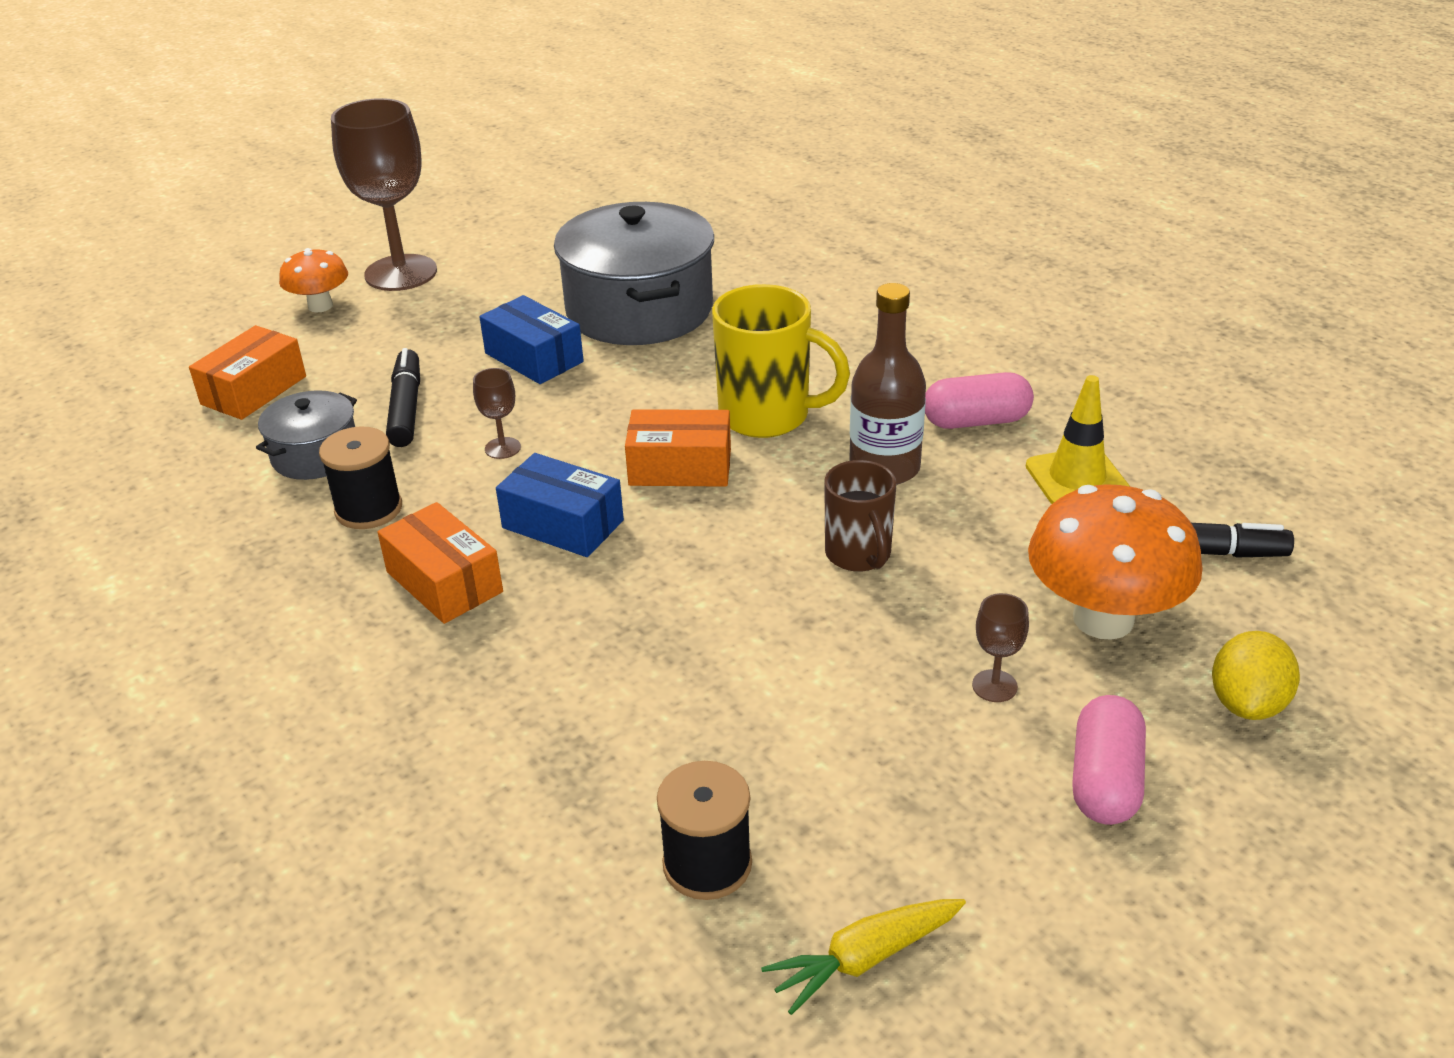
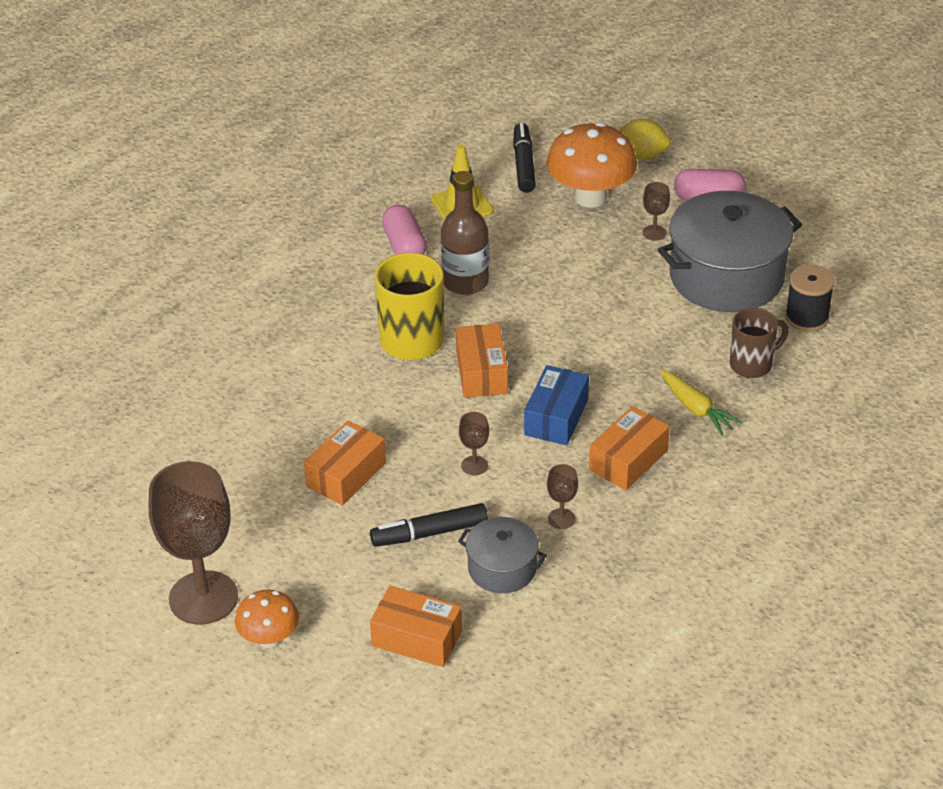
camera: 100 degrees left, 5 degrees up
(368, 509) = (561, 519): black spool -> brown goblet
(534, 357) = (346, 475): blue box -> orange box
(639, 310) = (265, 427): grey pot -> grey pot (726, 277)
(859, 555) = (557, 286): brown mug -> brown mug (752, 365)
(865, 958) = (839, 265): yellow carrot -> yellow carrot (696, 409)

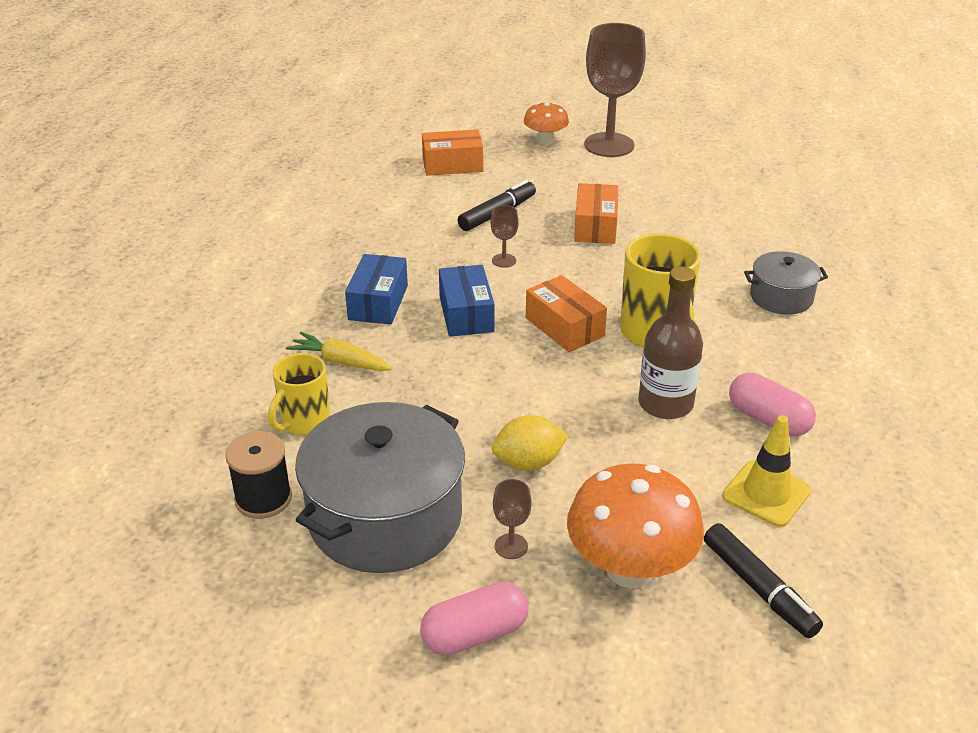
camera: 150 degrees right, 5 degrees down
(502, 568) = (426, 211): grey pot -> grey pot (781, 297)
(561, 519) = (405, 249): brown goblet -> none
(628, 460) = (378, 302): orange box -> blue box
(641, 155) = (620, 678): yellow lemon -> yellow lemon (528, 463)
(752, 365) = (304, 422): brown mug -> yellow mug

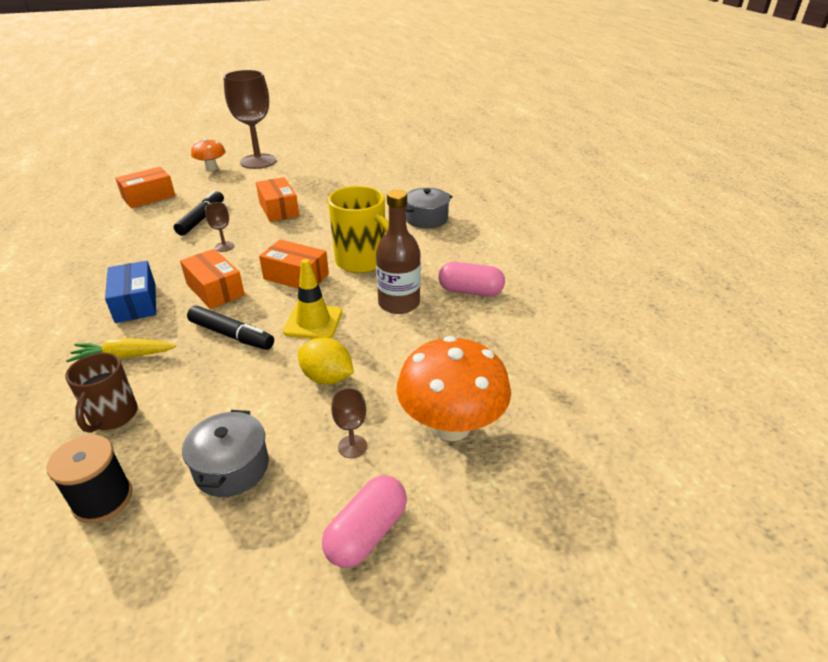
camera: 30 degrees left, 0 degrees up
(304, 422) = (113, 416): yellow mug -> brown mug
(385, 517) = (231, 467): grey pot -> grey pot, size x0.52
(466, 314) = (215, 289): blue box -> orange box
(528, 463) = (327, 378): yellow lemon -> yellow lemon turned 75 degrees clockwise
(759, 588) = (543, 401): black marker -> black marker (231, 335)
(766, 493) = (502, 337): yellow traffic cone -> yellow traffic cone (313, 322)

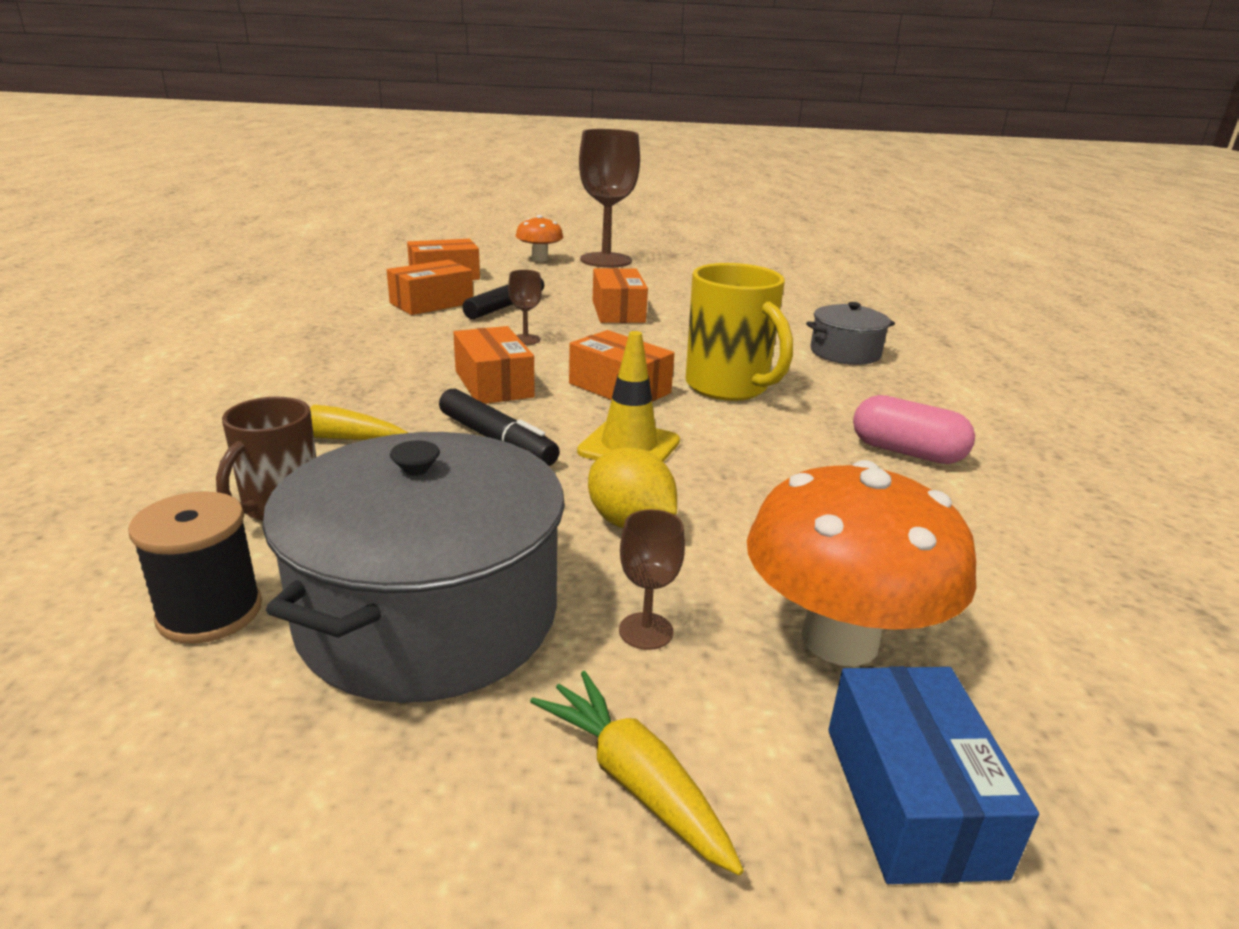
camera: 15 degrees right, 10 degrees down
(136, 302) = (376, 380): blue box -> blue box (911, 799)
(149, 225) = (431, 303): none -> orange box
(231, 467) = (429, 615): grey pot -> grey pot, size x1.93
(367, 533) = (635, 781): pink capsule -> yellow carrot
(399, 303) = (777, 447): brown bottle -> none

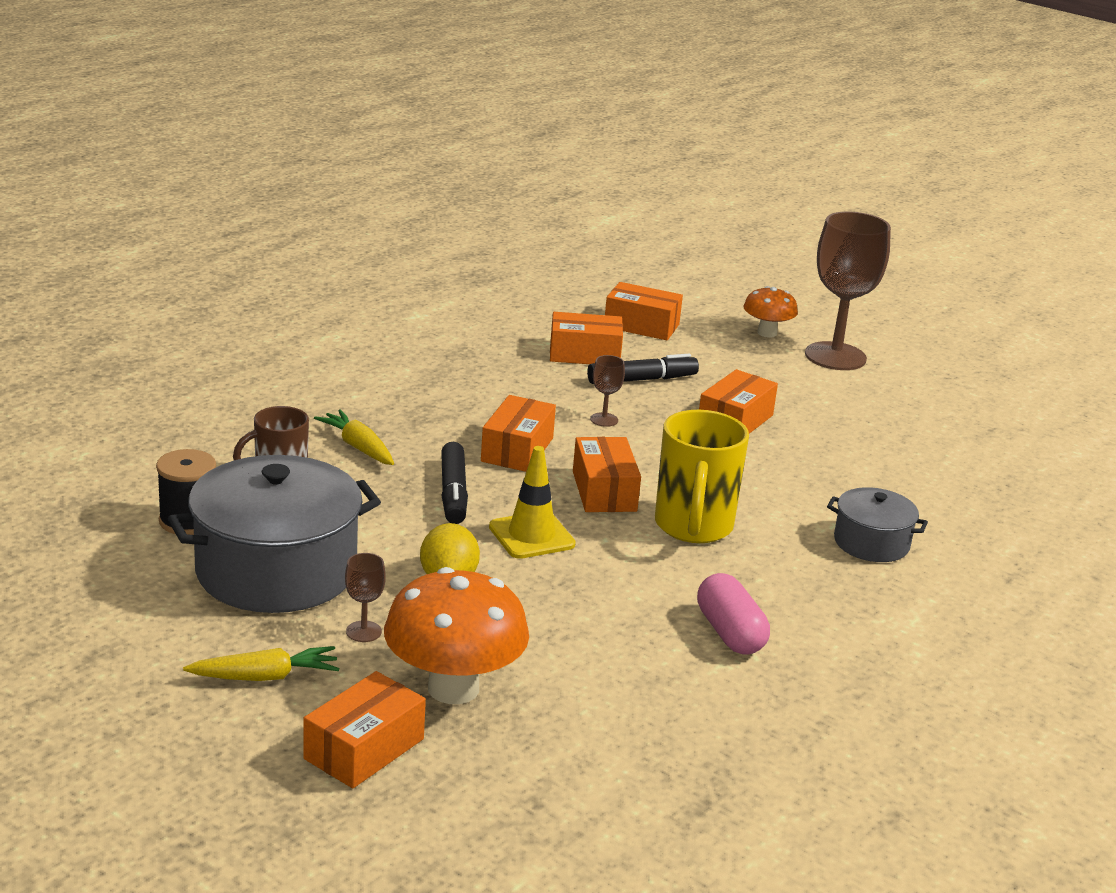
camera: 40 degrees right, 0 degrees up
(635, 781) = (265, 677): yellow carrot -> yellow carrot turned 75 degrees clockwise
(911, 799) = (364, 749): blue box -> orange box

